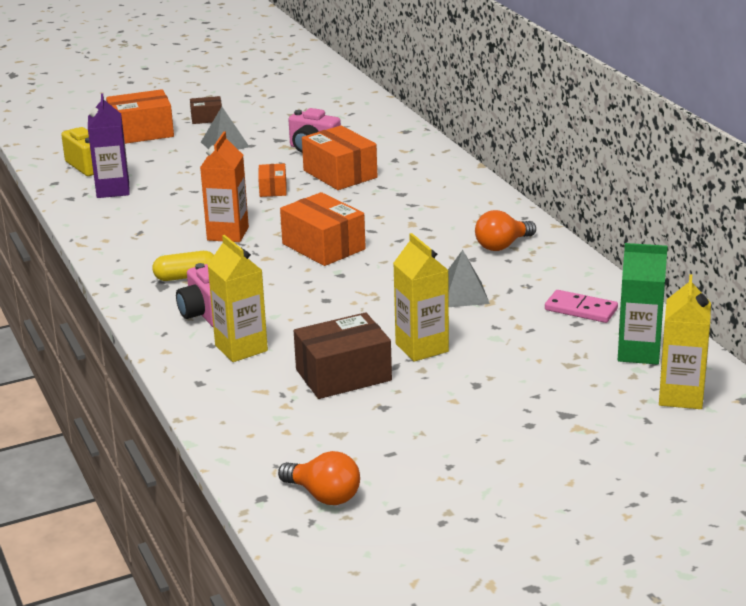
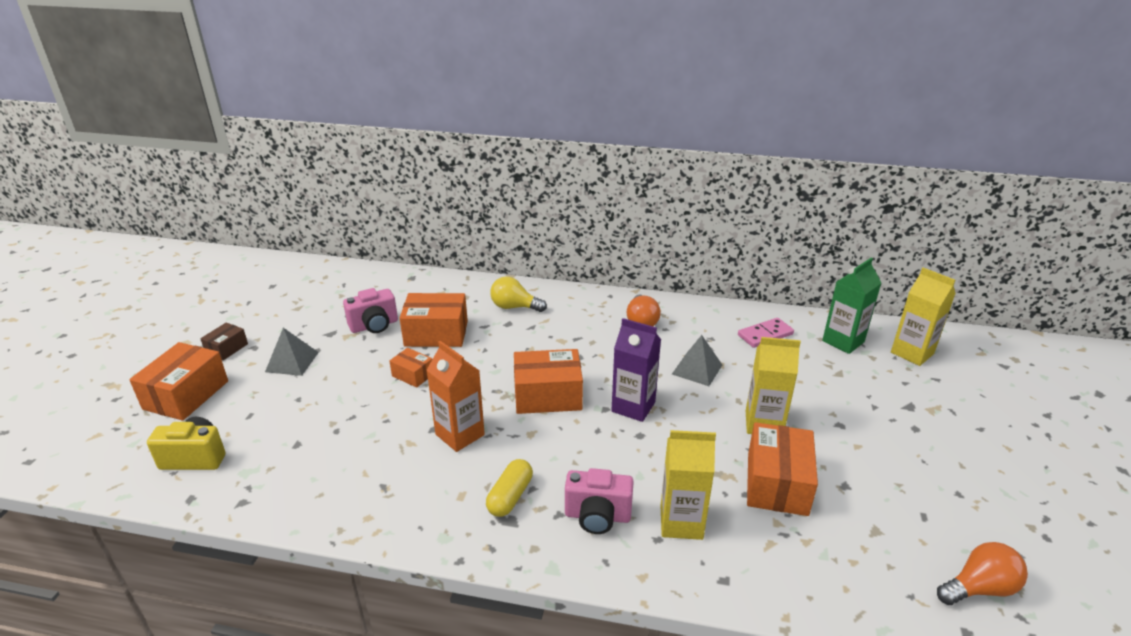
camera: 55 degrees left, 5 degrees up
(113, 190) = (272, 465): purple carton -> purple carton (633, 407)
(343, 375) = (777, 483): brown box -> orange box
(431, 186) = (514, 307): none -> yellow light bulb

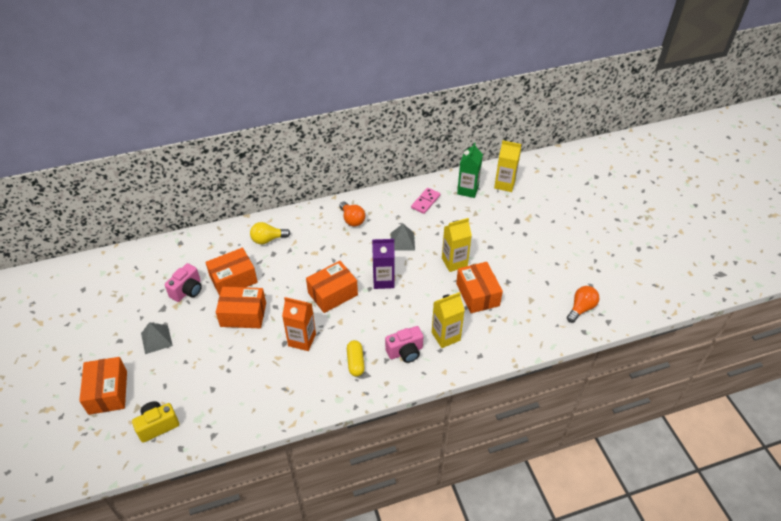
camera: 30 degrees left, 15 degrees up
(227, 349) = (101, 350): brown box -> none
(413, 375) = (243, 314): orange box -> orange box, size x1.85

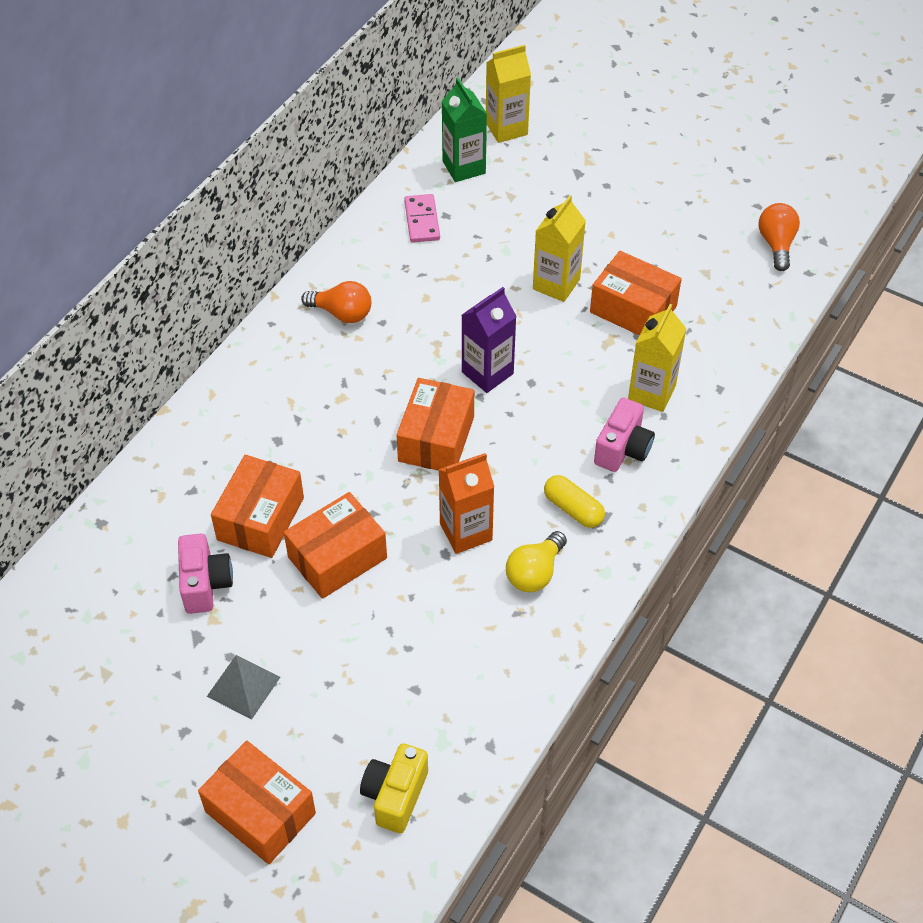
camera: 40 degrees left, 5 degrees up
(268, 239) = (244, 425): yellow light bulb -> yellow light bulb (535, 572)
(402, 241) = (452, 299): grey pyramid -> none

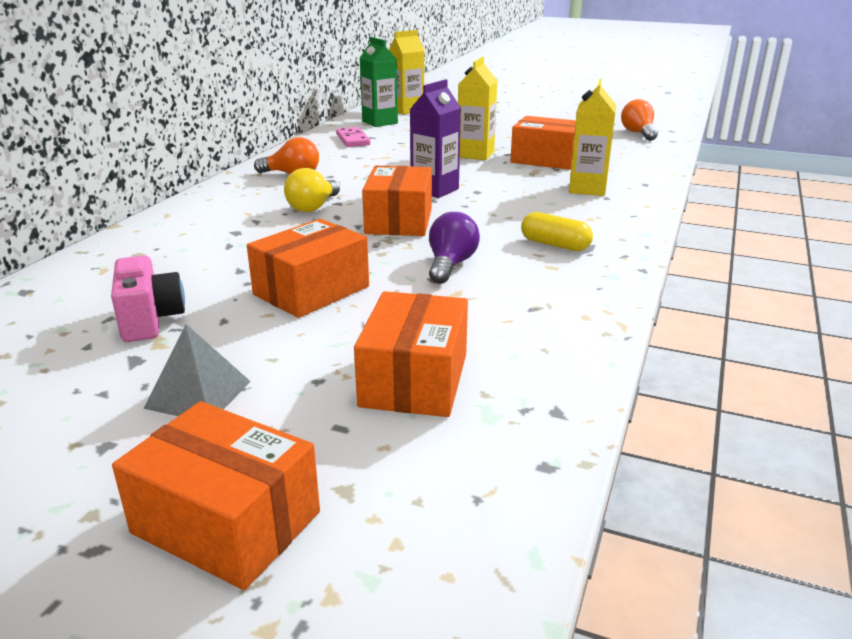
camera: 10 degrees left, 25 degrees down
(260, 519) = (219, 274): orange box -> orange box (414, 380)
(395, 796) = (441, 476): yellow camera -> none
(466, 532) = (450, 265): orange carton -> purple light bulb
(535, 572) = (538, 282): yellow light bulb -> yellow light bulb (313, 207)
(623, 449) = (581, 214): pink camera -> none

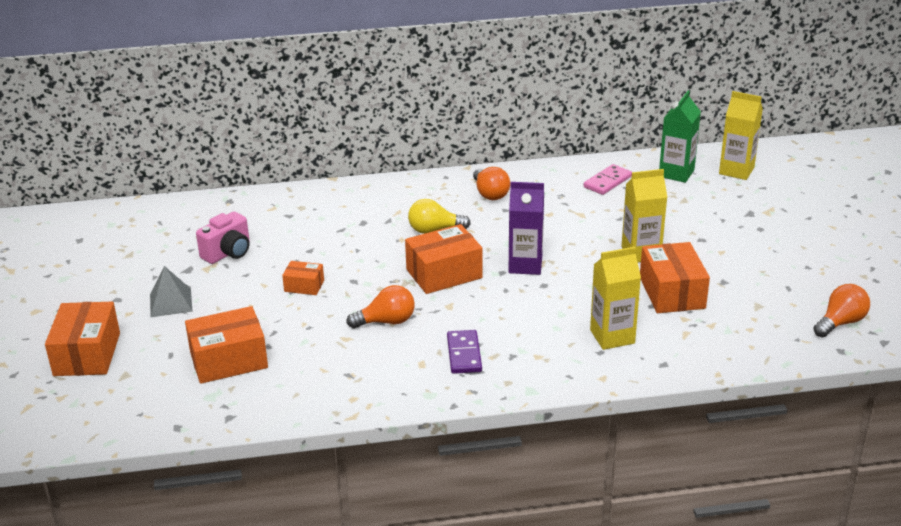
camera: 60 degrees right, 5 degrees up
(311, 290) = (304, 286): orange box -> orange box, size x0.54
(450, 265) = (386, 321): purple light bulb -> orange light bulb
(555, 245) = (464, 354): yellow capsule -> purple domino

